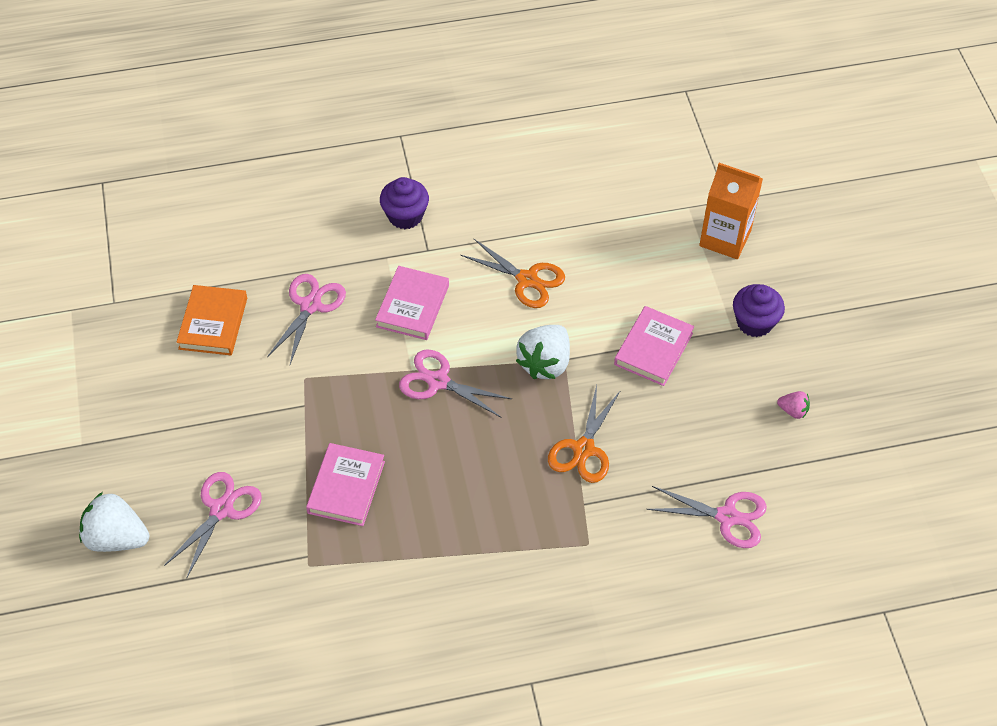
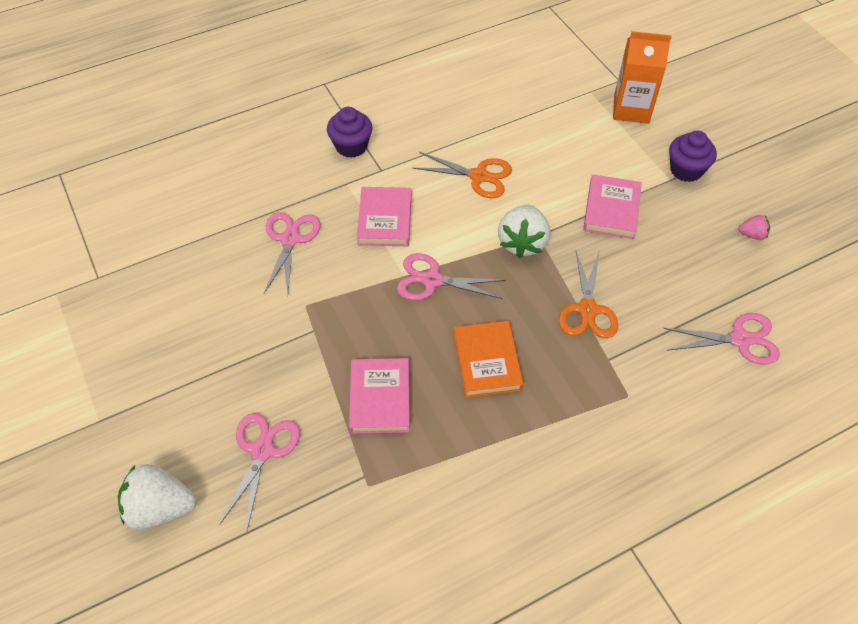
camera: 15 degrees left, 0 degrees up
(213, 323) = (201, 275): orange book -> orange book (487, 362)

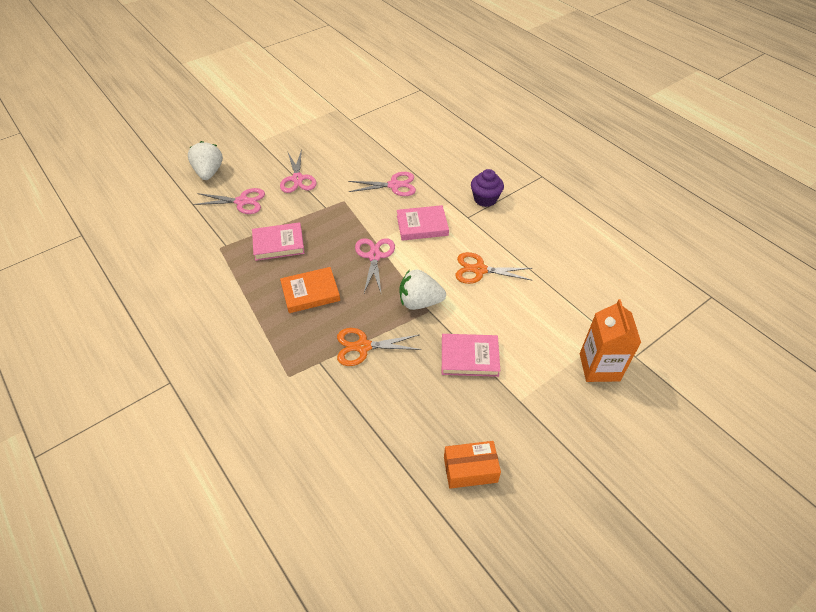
camera: 80 degrees right, 5 degrees down
(478, 176) = (479, 270): orange scissors -> orange scissors turned 90 degrees clockwise
(686, 170) = (536, 413): purple cupcake -> none
(740, 339) = (348, 456): pink scissors -> pink scissors (297, 179)
(752, 235) = (470, 469): pink strawberry -> orange box

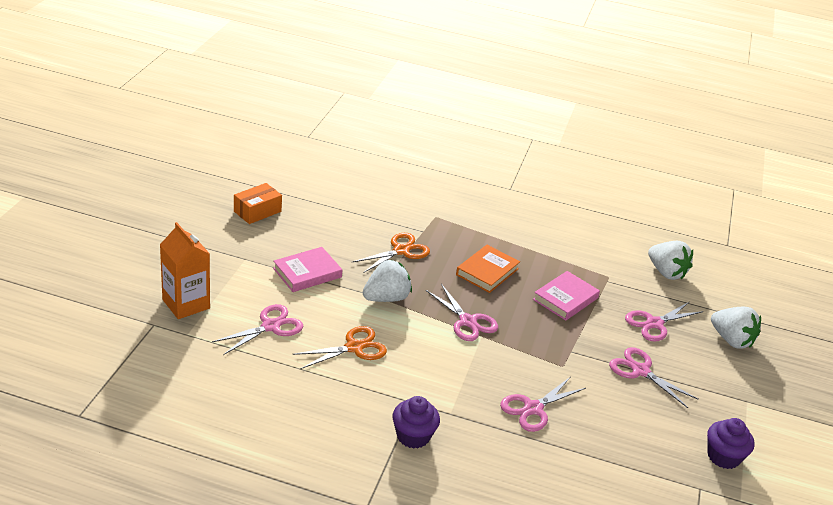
camera: 140 degrees right, 15 degrees down
(170, 233) = (666, 272): none -> white strawberry
(317, 125) = (723, 456): none -> purple cupcake
(422, 225) = (453, 371): pink book -> none
(534, 314) = (270, 326): none -> pink scissors

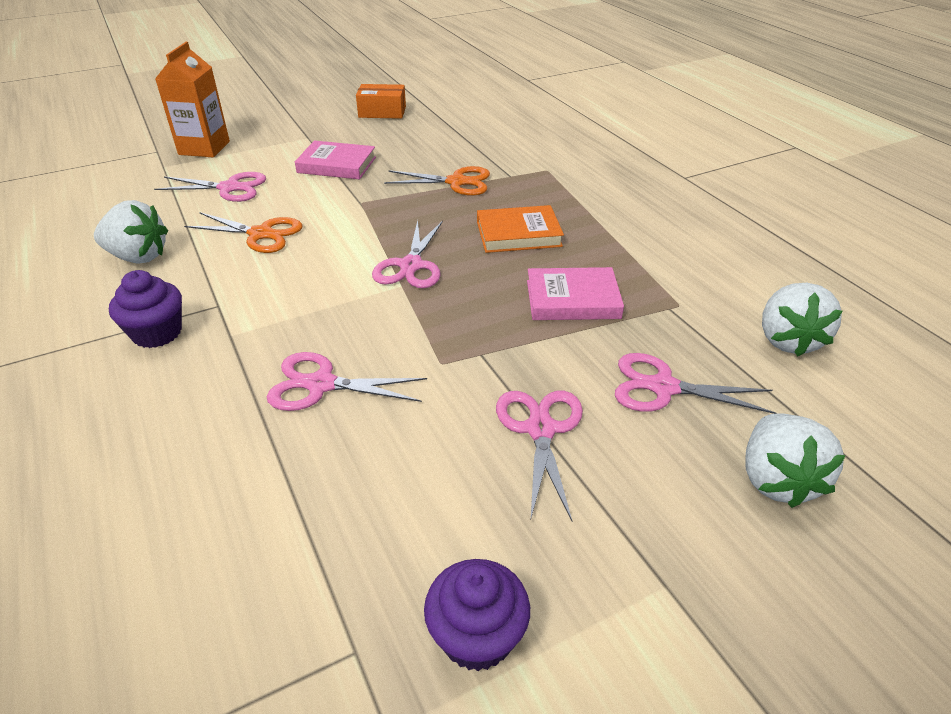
camera: 50 degrees right, 5 degrees up
(386, 298) = (368, 211): white strawberry -> white strawberry (138, 257)

